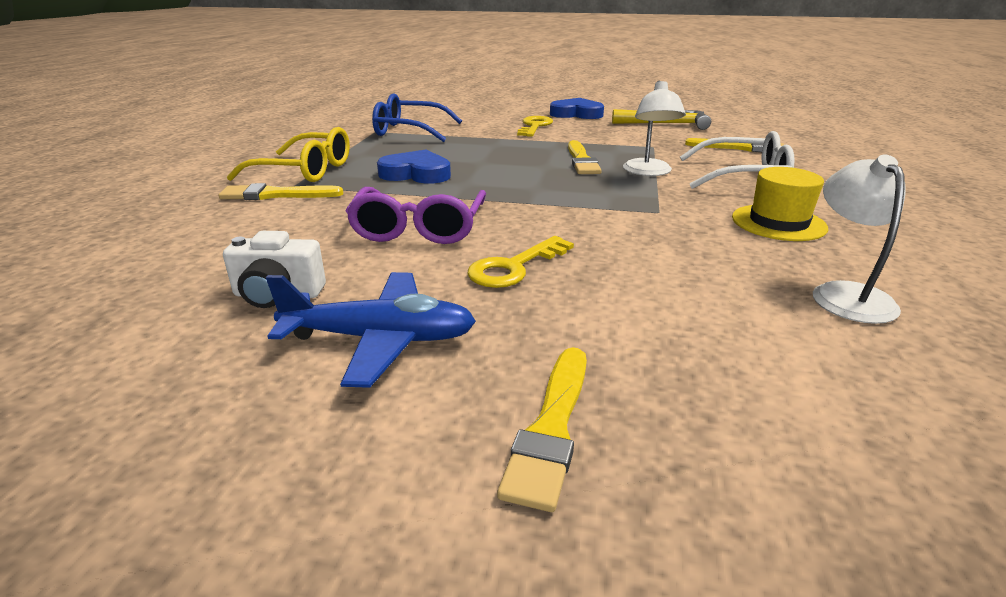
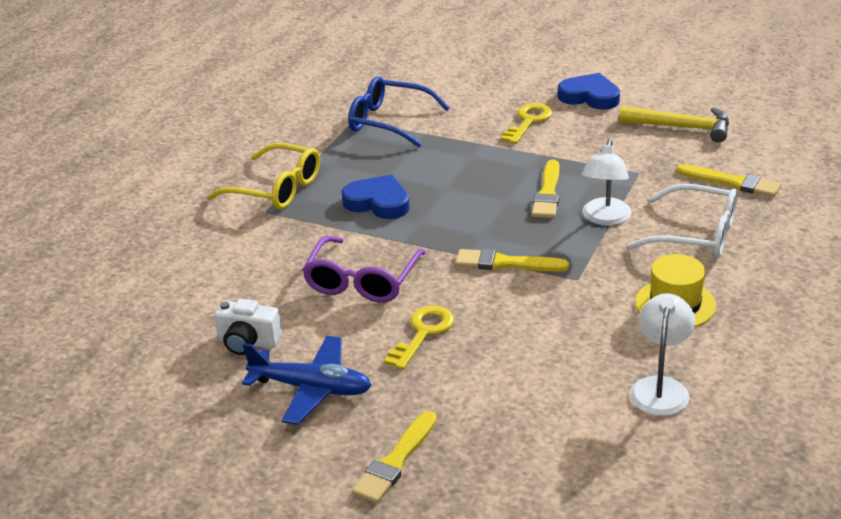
camera: 15 degrees right, 5 degrees up
(276, 195) = (249, 224): yellow brush -> yellow brush (505, 263)
(514, 267) = (423, 333): yellow key -> yellow key turned 150 degrees clockwise

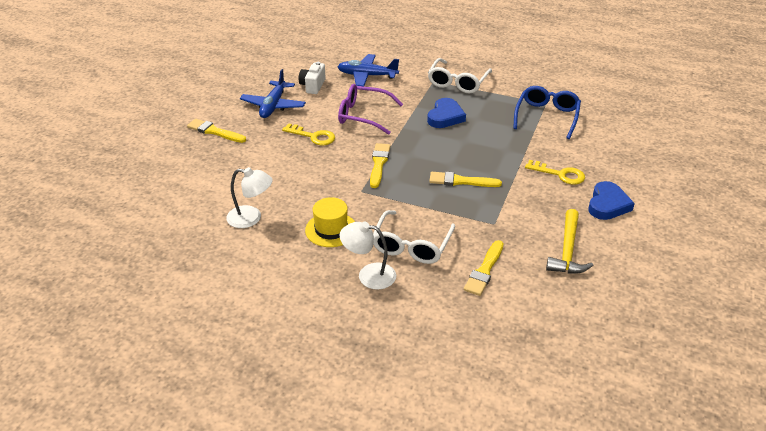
camera: 85 degrees right, 5 degrees up
(228, 279) = (367, 76): none -> blue plane
(276, 189) = (458, 82): yellow glasses -> white glasses
(605, 218) = (431, 205): white lamp -> white lamp (369, 275)

